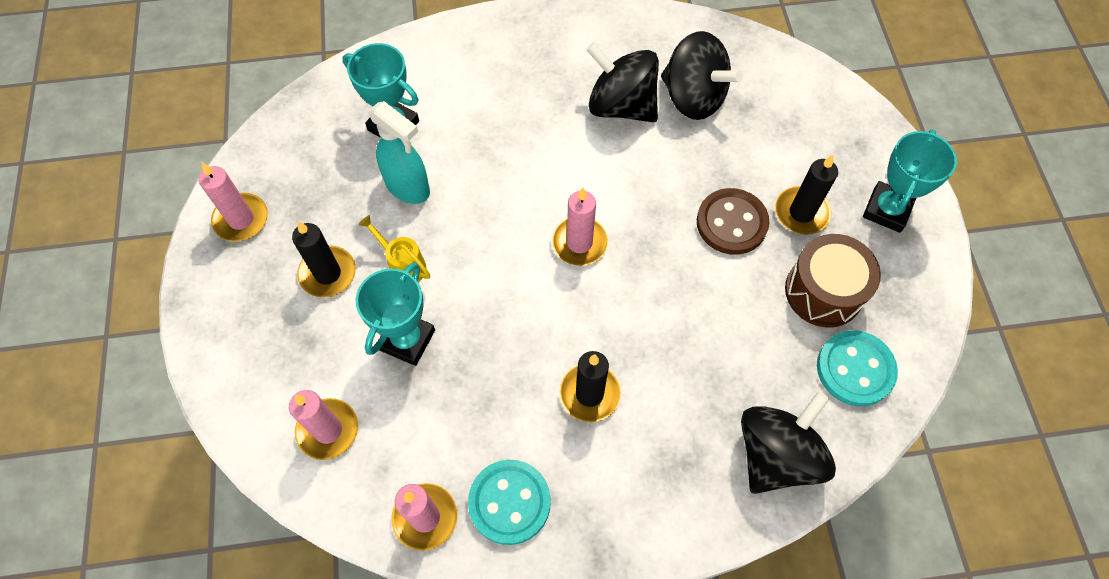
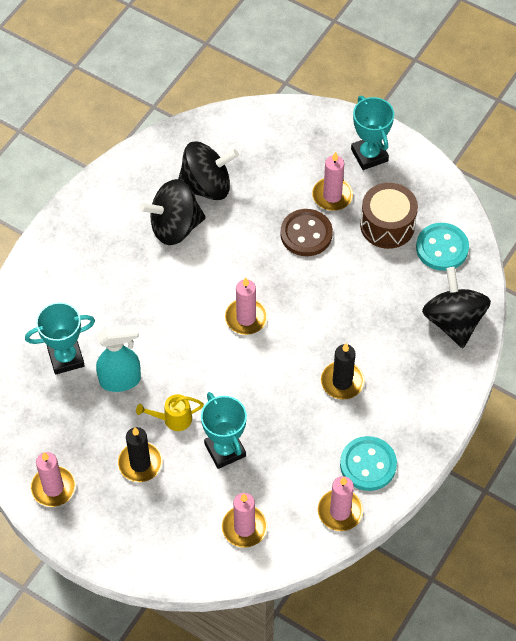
camera: 50 degrees left, 5 degrees down
(801, 212) = (332, 196): black candle -> pink candle

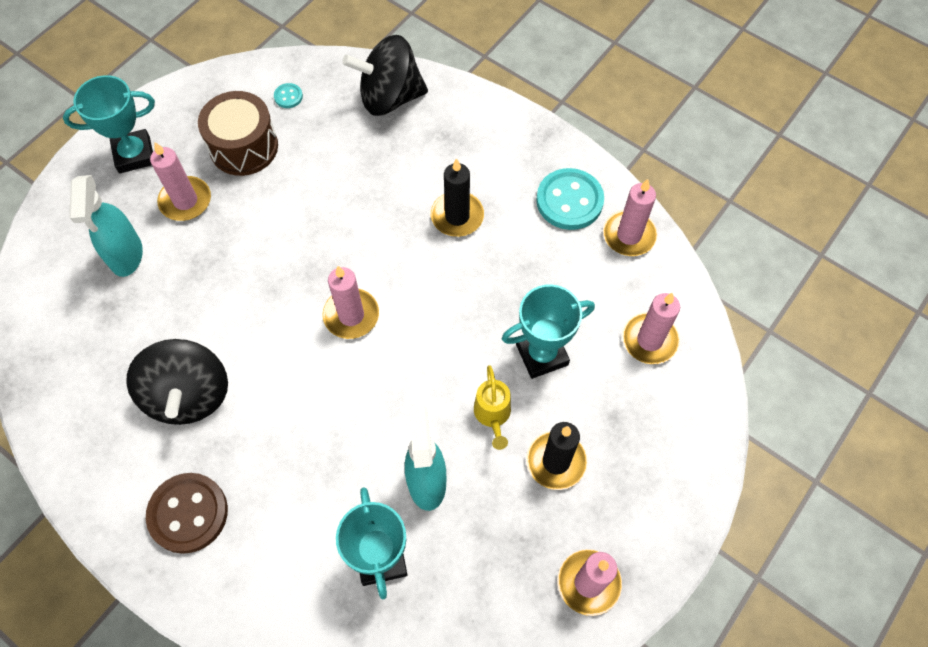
camera: 85 degrees left, 5 degrees up
(206, 186) = (131, 349): black spinning top -> none
(280, 168) = (126, 256): none -> turquoise spray bottle
(306, 234) = (237, 235): brown button -> brown button (188, 513)
(442, 248) = (288, 96): turquoise button -> turquoise button, size x0.45

